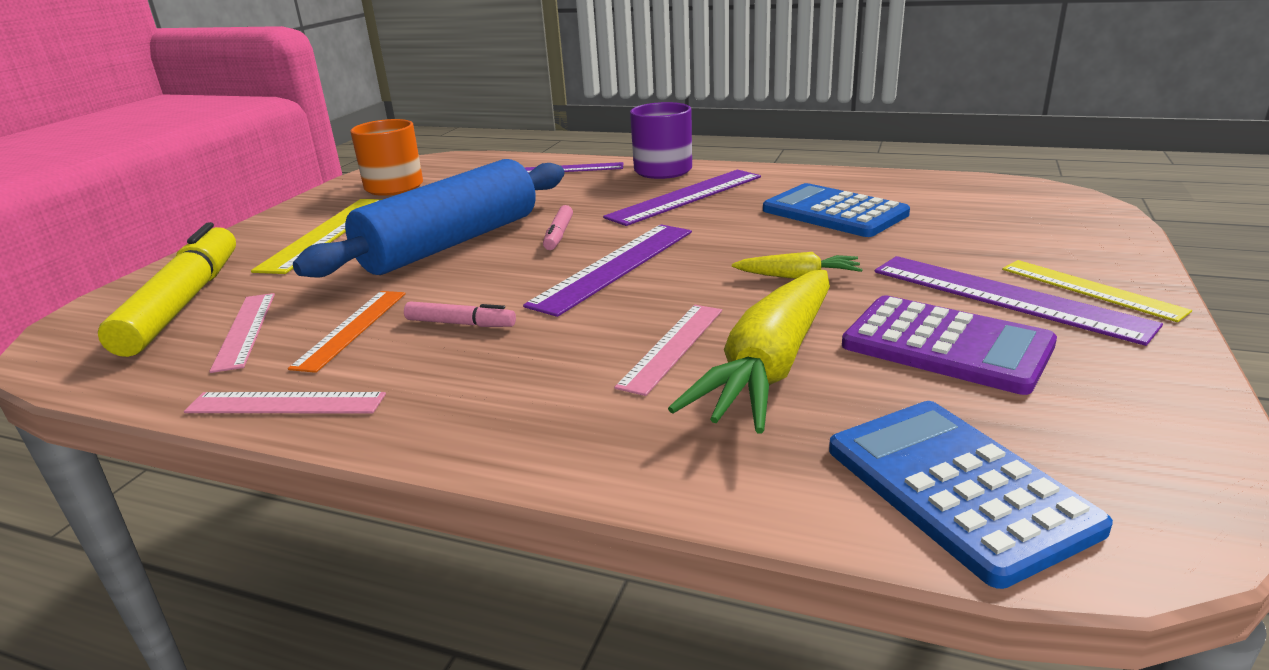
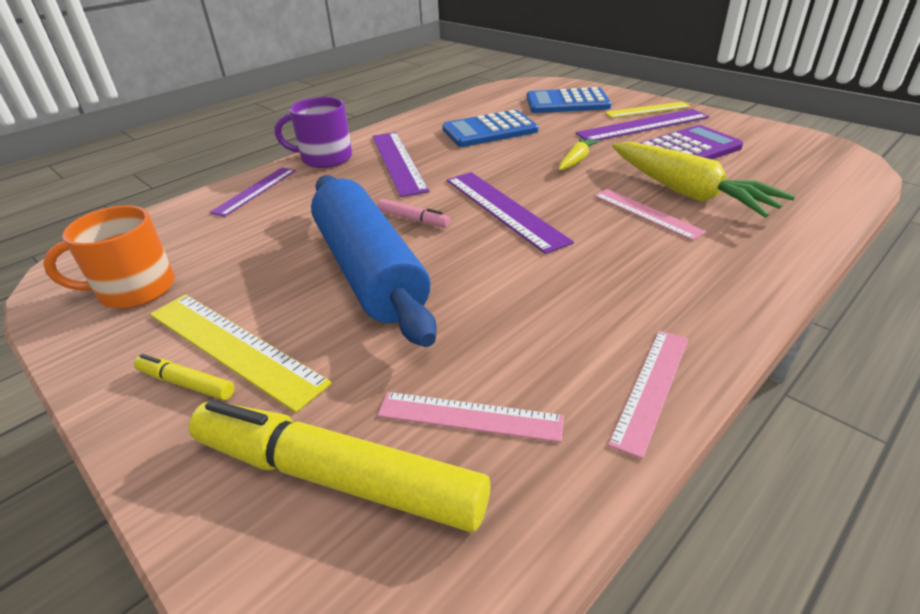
camera: 65 degrees left, 10 degrees up
(283, 234) = (187, 384): none -> yellow marker
(352, 329) = (521, 342): orange ruler -> none
(460, 323) = (553, 285): pink marker -> none
(957, 488) = (816, 181): blue calculator -> blue calculator (567, 102)

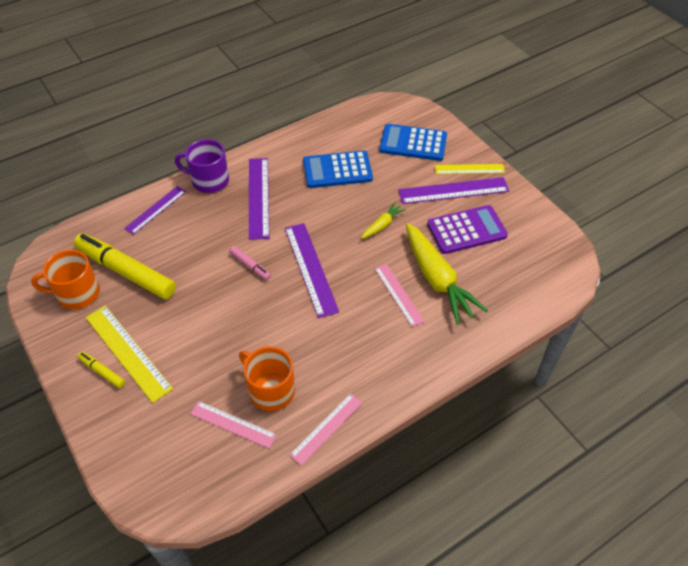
camera: 10 degrees right, 15 degrees up
(338, 477) = (165, 443): yellow marker -> yellow marker (126, 272)
(369, 271) = (211, 308): blue rolling pin -> none
(516, 352) = (271, 390): none -> orange mug

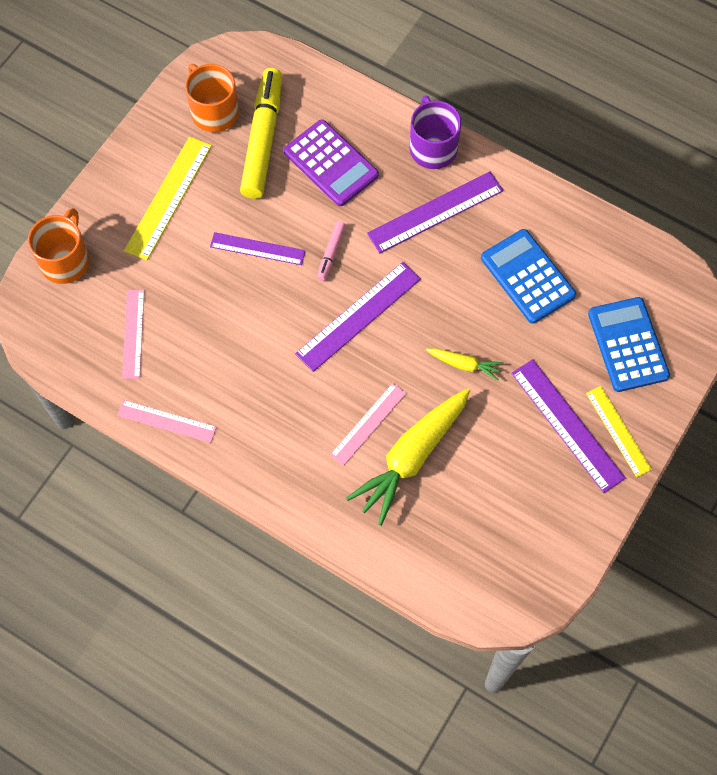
camera: 65 degrees right, 15 degrees up
(102, 372) = (137, 189): yellow marker -> none
(155, 210) = (360, 118): purple ruler -> purple ruler (257, 248)
(271, 390) = (186, 349): orange mug -> orange mug (65, 261)
(466, 230) = (507, 464): purple calculator -> purple calculator (331, 163)

